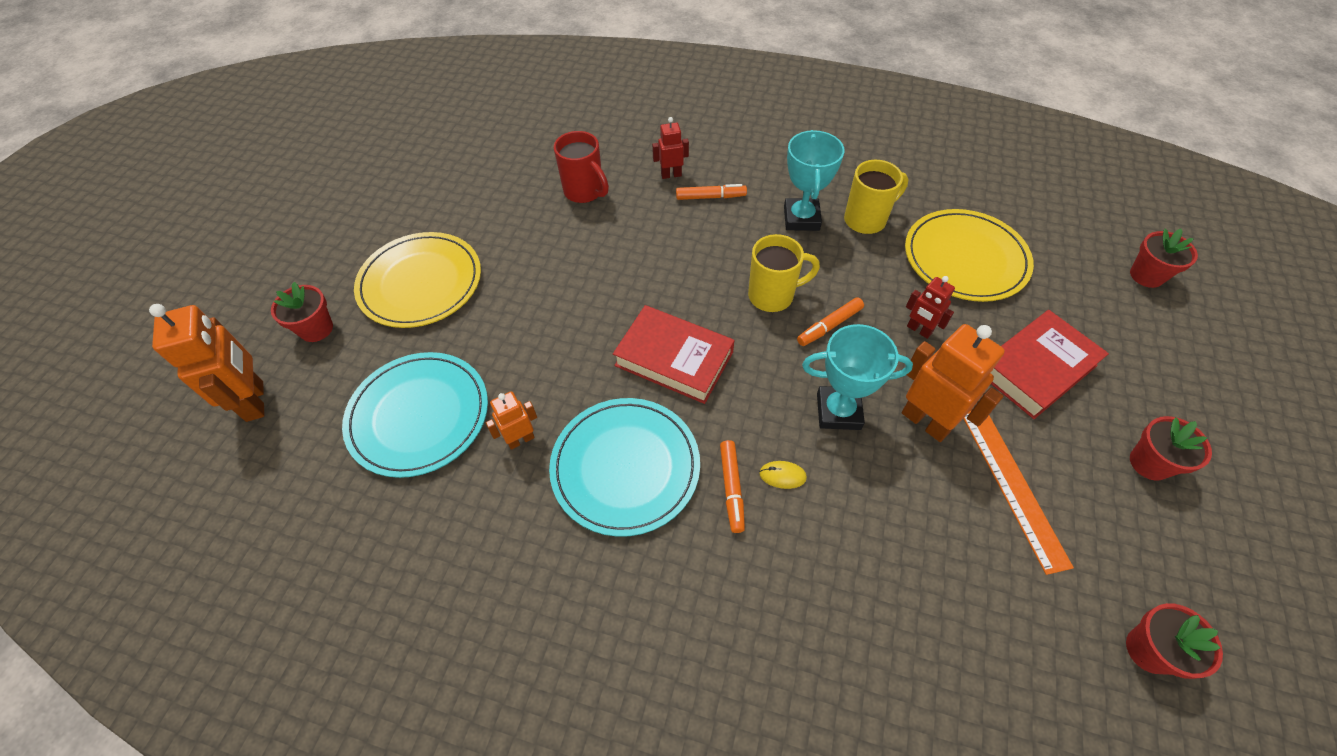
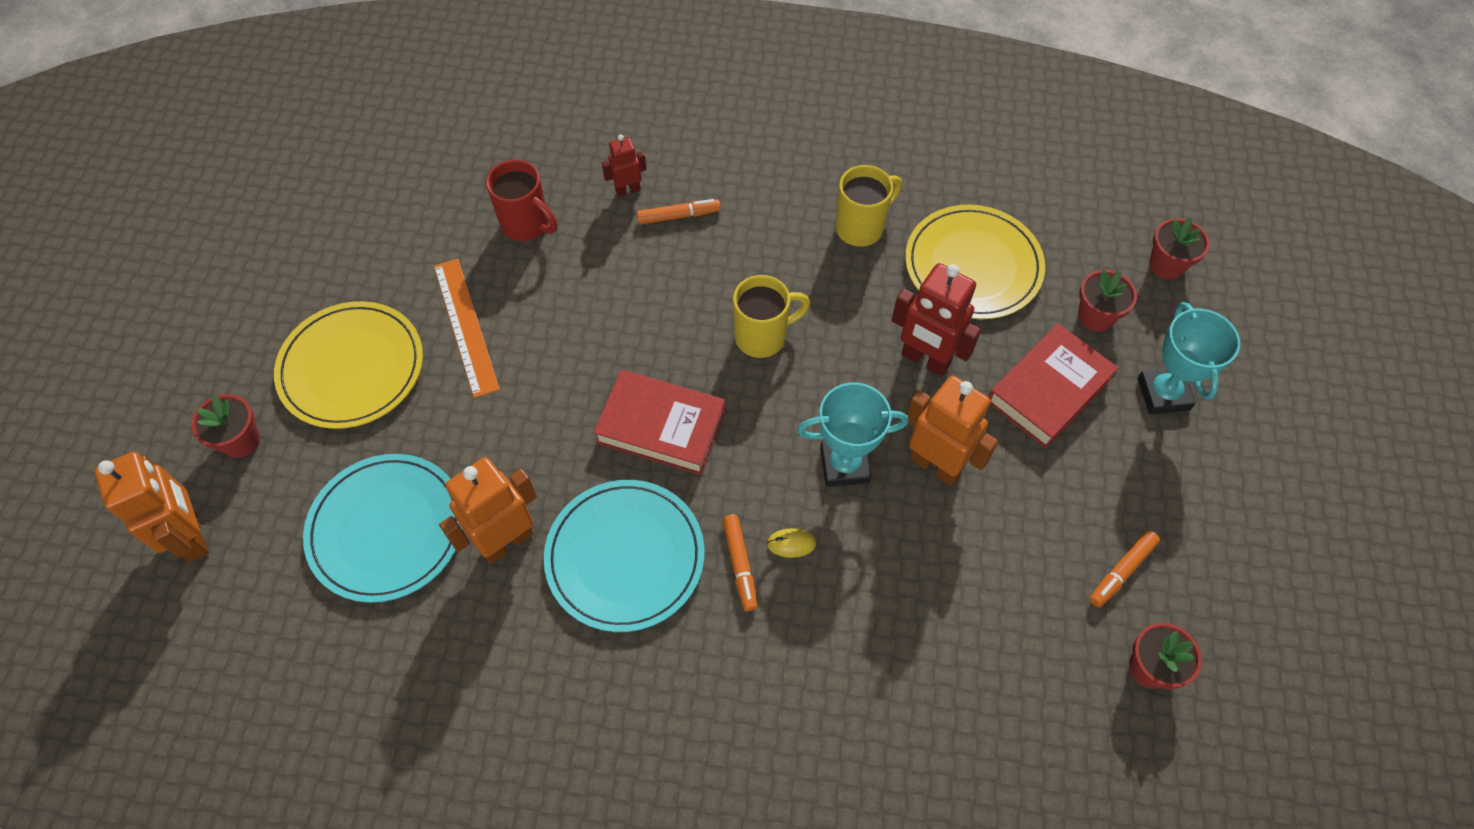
camera: 10 degrees left, 5 degrees up
(520, 439) = (506, 541): orange robot -> orange robot, size x1.81
(801, 218) = (787, 234): turquoise trophy -> turquoise trophy (1163, 394)
(829, 326) = (828, 367): orange marker -> orange marker (1121, 571)
(919, 330) = (925, 360): red robot -> red robot, size x1.81
(1012, 485) = (1024, 522): orange ruler -> orange ruler (465, 326)
(1149, 463) = (1159, 481): red flower pot -> red flower pot (1095, 316)

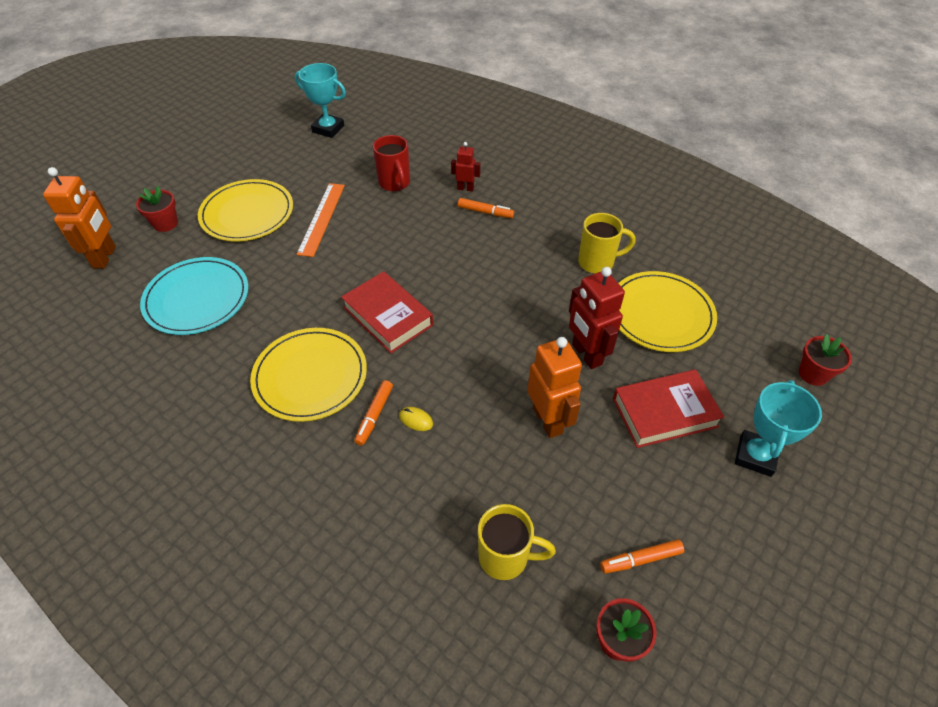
camera: 30 degrees right, 10 degrees down
(506, 541) = (252, 335): orange robot -> none
(625, 557) = (310, 376): turquoise plate -> yellow plate
(763, 336) = (488, 295): yellow mug -> yellow mug (506, 557)
(844, 465) = (485, 391): turquoise trophy -> turquoise trophy (328, 129)
(1095, 316) = (733, 382): red flower pot -> none

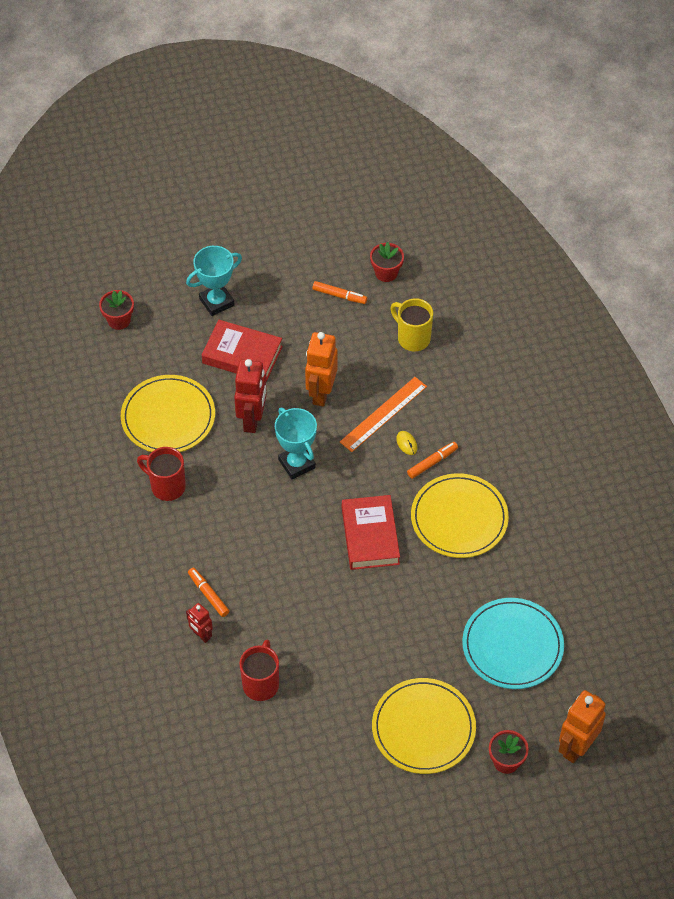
camera: 145 degrees left, 5 degrees up
(321, 218) = (358, 678): orange ruler -> orange ruler (383, 414)
(328, 129) = (271, 816): turquoise trophy -> turquoise trophy (296, 464)
(597, 262) = (166, 486): yellow mug -> red mug

